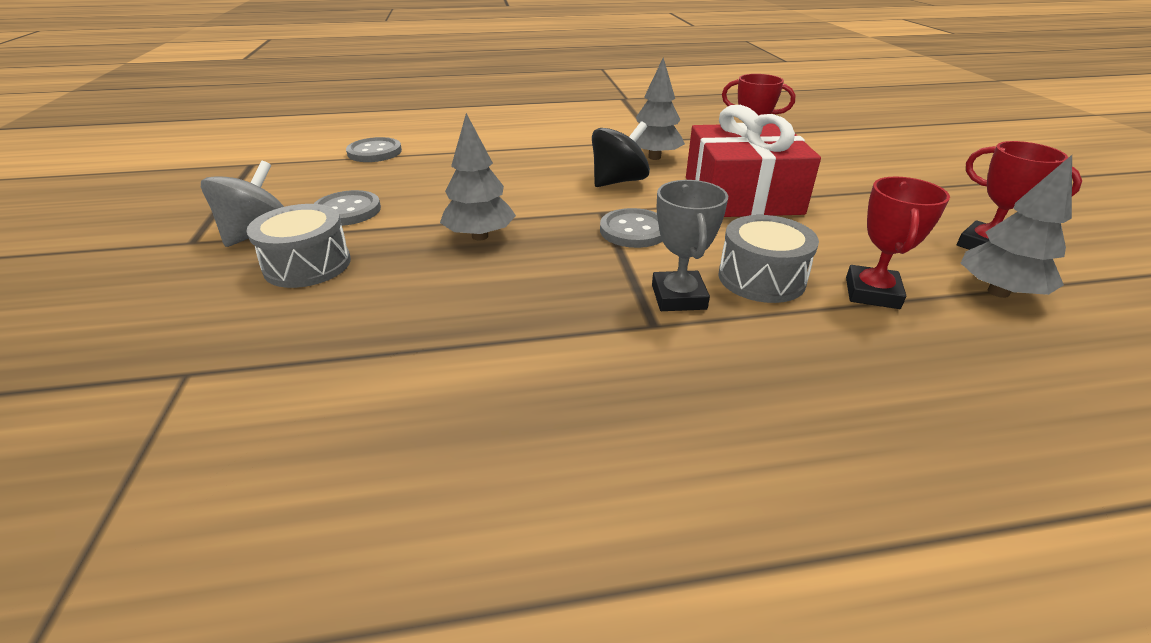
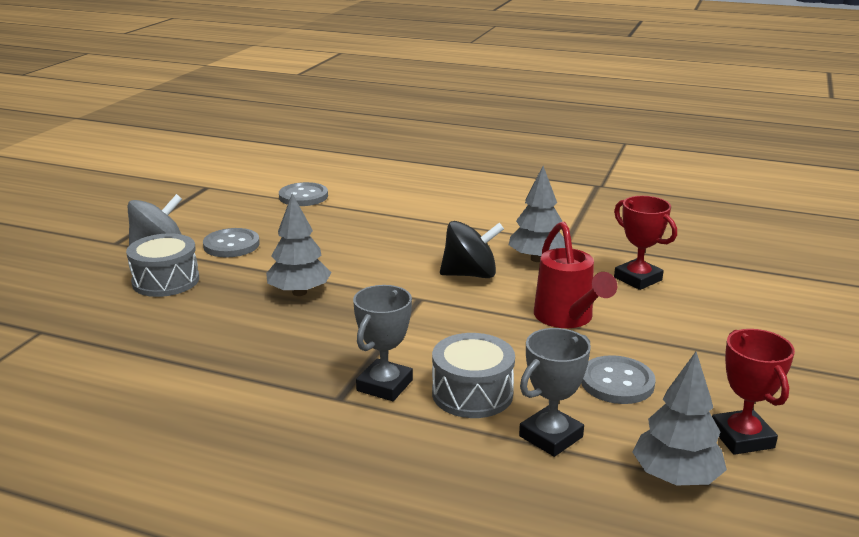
camera: 30 degrees right, 10 degrees down
(633, 230) = (423, 322): grey button -> grey button (617, 382)
(742, 195) = (567, 318): red gift -> red watering can
(872, 293) = (551, 436): red trophy -> grey trophy

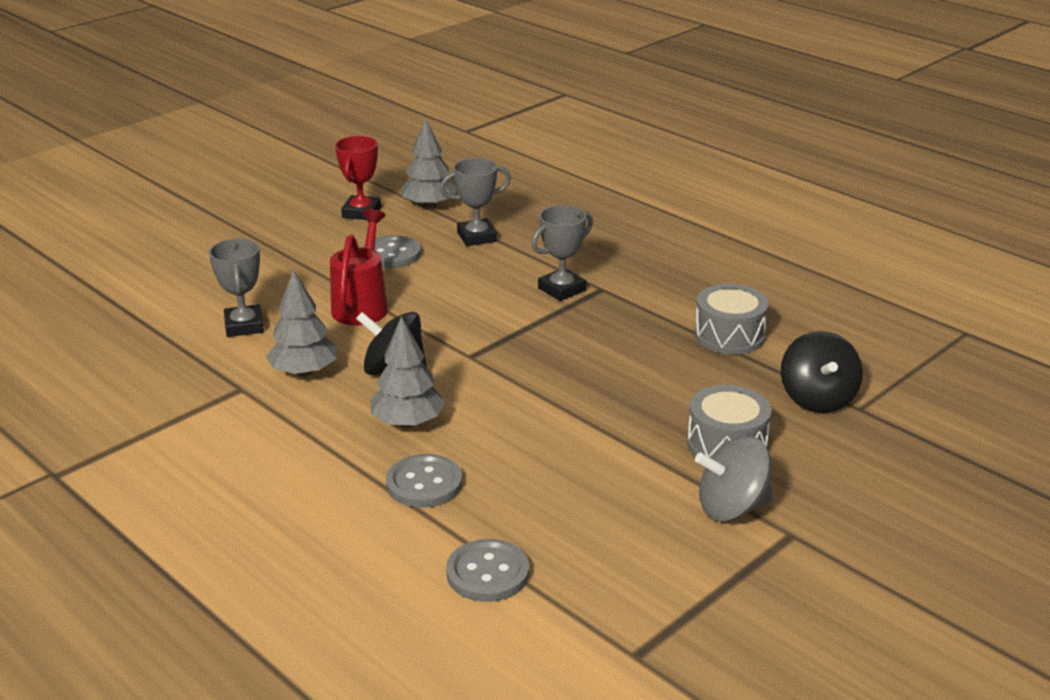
camera: 155 degrees left, 5 degrees up
(81, 330) = (817, 399): none -> black spinning top
(231, 245) = (634, 486): grey button -> grey button (424, 483)
(299, 292) = (584, 392): grey tree -> grey tree (408, 423)
(472, 393) = (502, 270): grey drum -> grey drum (729, 336)
(638, 279) = (244, 326): red trophy -> grey trophy

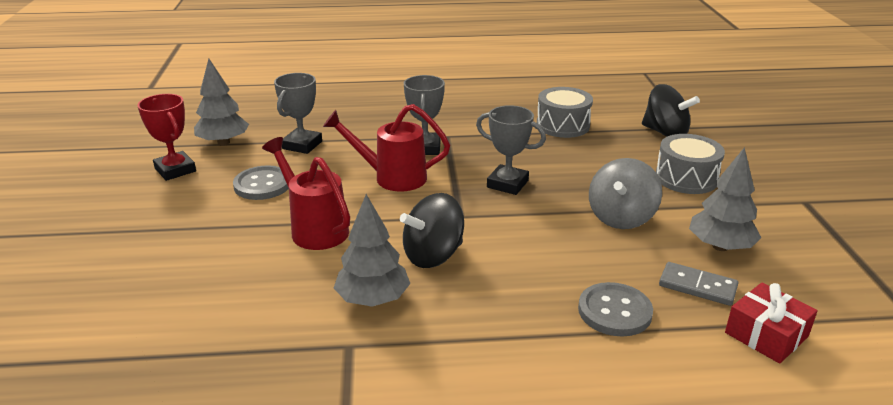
camera: 50 degrees left, 0 degrees up
(244, 326) = (247, 299): grey trophy -> grey trophy (507, 184)
(408, 423) = (518, 282): grey tree -> grey tree (720, 246)
(486, 299) = (392, 178): none -> red watering can
(487, 573) = (766, 334): grey button -> red gift
(520, 514) = (697, 286): none -> grey domino
(732, 508) = (760, 207): grey spinning top -> grey spinning top (621, 217)

